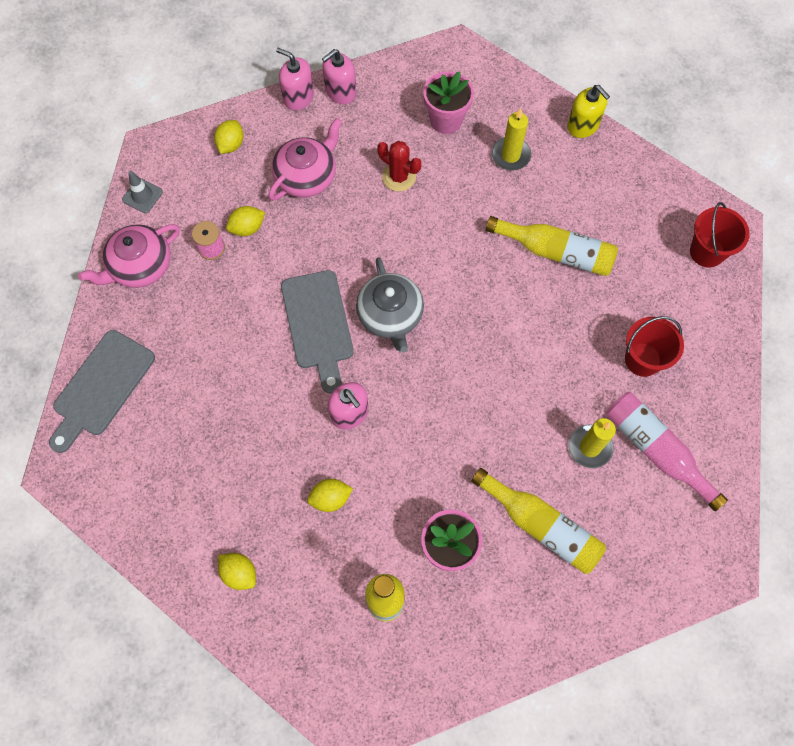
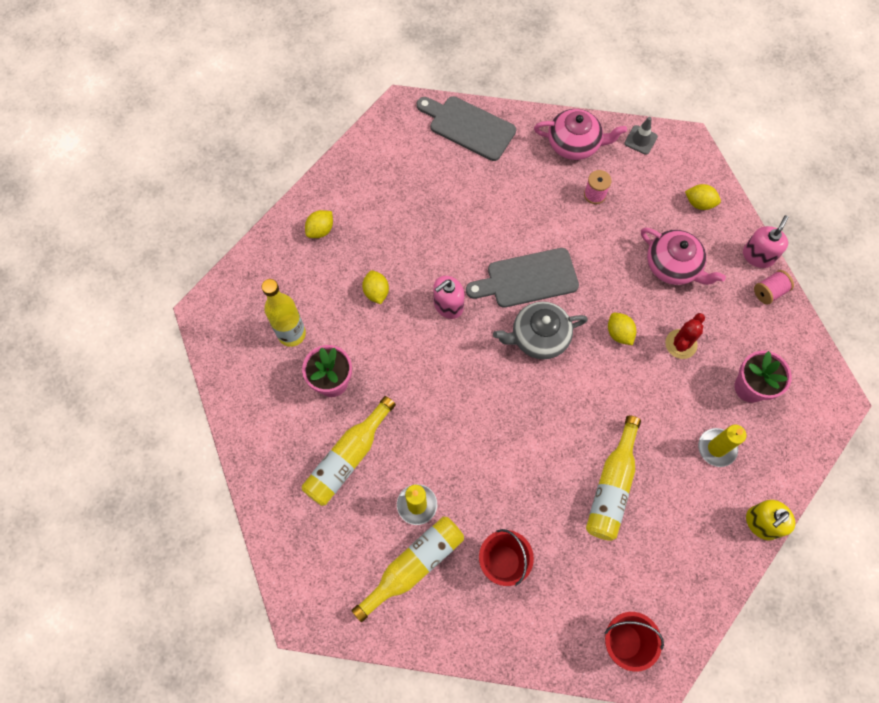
camera: 90 degrees right, 0 degrees up
(140, 266) = (574, 143): pink teapot -> pink teapot turned 135 degrees clockwise
(247, 228) = (616, 220): yellow lemon -> yellow lemon (619, 333)
(340, 92) = (769, 292): pink soap dispenser -> pink spool
(656, 450) = (413, 566): pink bottle -> yellow bottle

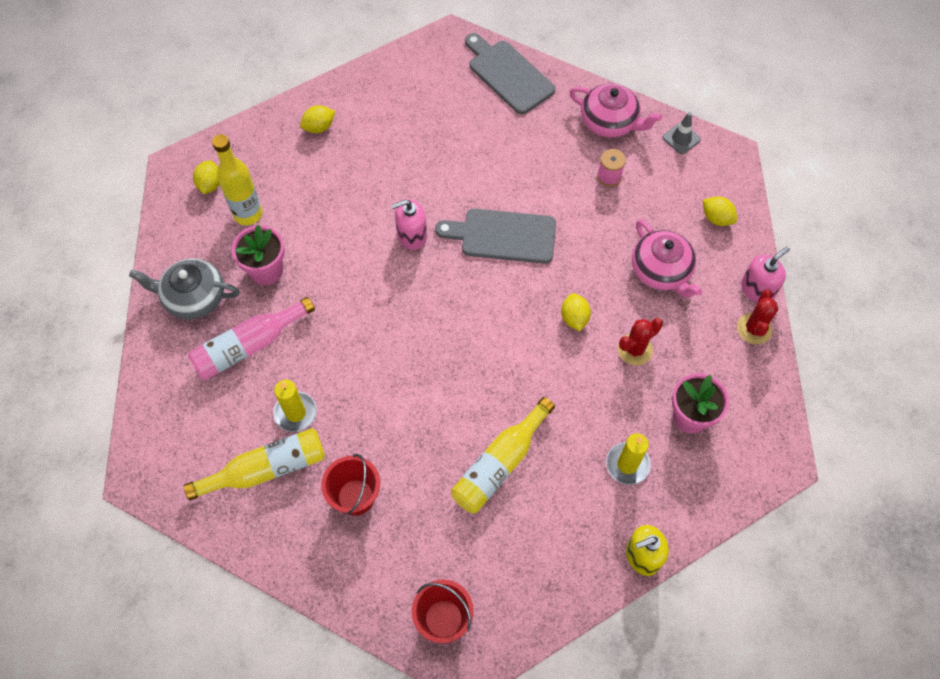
camera: 20 degrees right, 5 degrees down
(348, 458) = (249, 346): yellow bottle -> pink bottle
(376, 292) = (347, 201): yellow lemon -> yellow lemon (210, 184)
(538, 337) = (489, 295): grey teapot -> grey teapot (193, 297)
(769, 292) = (754, 329): pink spool -> red cactus

